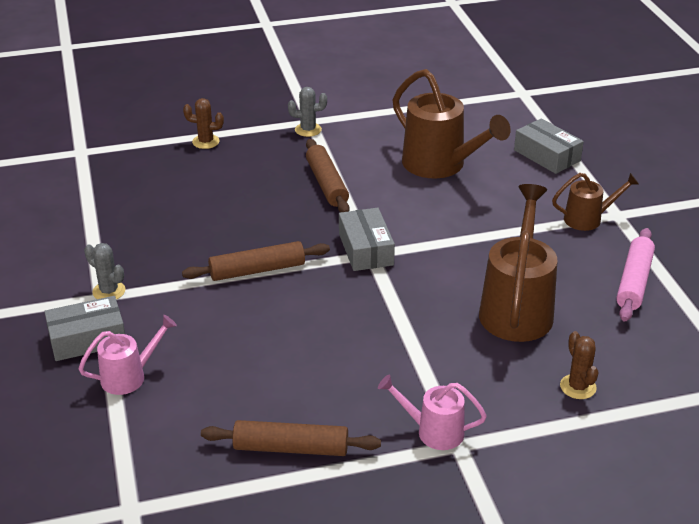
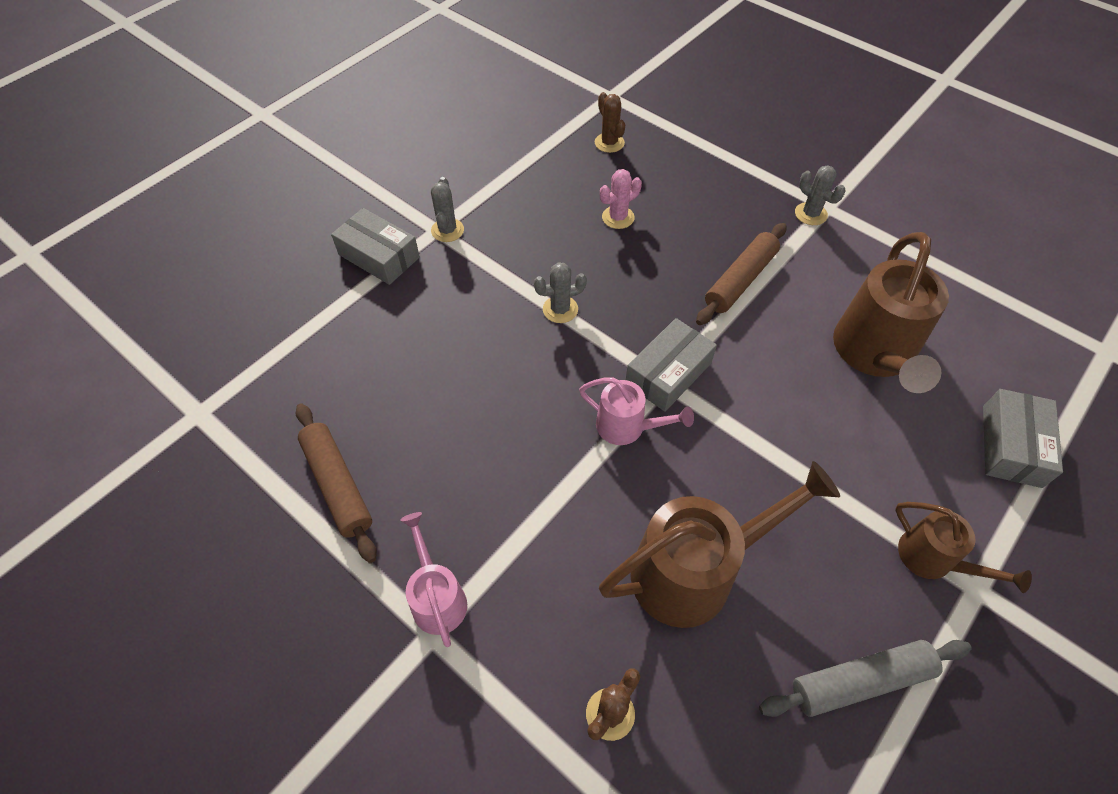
camera: 55 degrees right, 20 degrees up
(130, 376) = (353, 312): pink watering can -> pink watering can (628, 427)
(206, 142) = (709, 158): brown cactus -> brown cactus (609, 143)
(206, 206) = (618, 217): none -> pink cactus
(257, 270) = (560, 309): brown rolling pin -> grey cactus
(633, 282) = (860, 680): pink rolling pin -> grey rolling pin

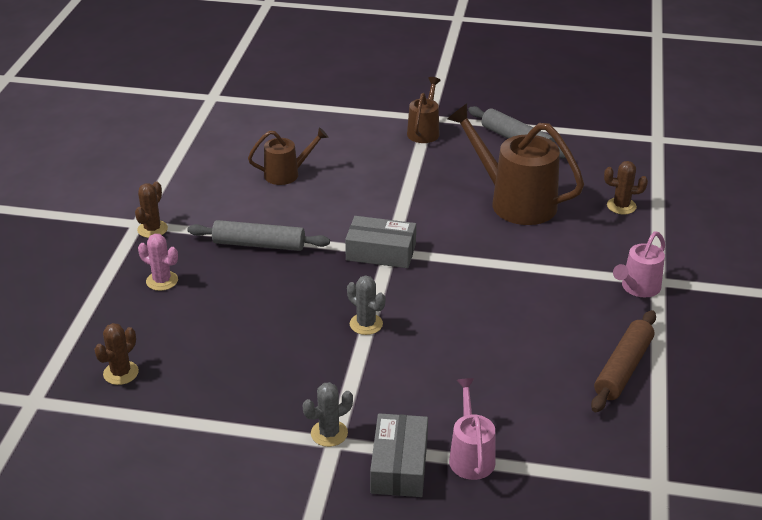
camera: 120 degrees left, 20 degrees down
(618, 217) = (231, 330): pink cactus -> pink cactus (162, 281)
(628, 427) = (443, 255): pink watering can -> pink watering can (470, 455)
(740, 280) = (259, 244): brown rolling pin -> grey rolling pin
(810, 214) = (152, 229): grey cactus -> brown cactus
(874, 355) = (287, 174): brown watering can -> brown watering can, size x0.55
(1011, 446) = (320, 119): grey box -> none

